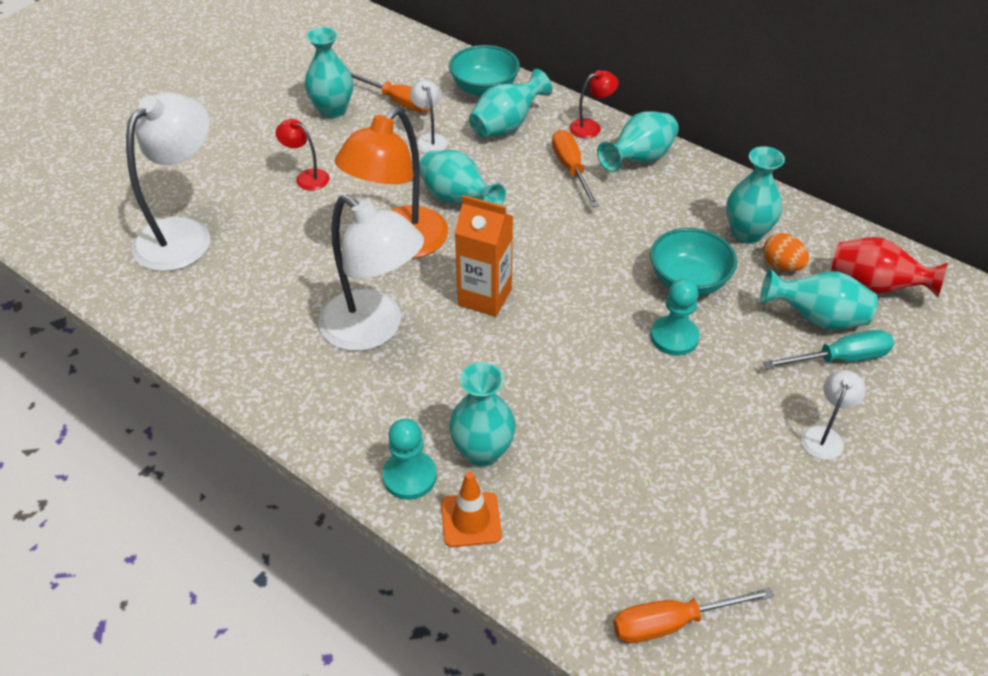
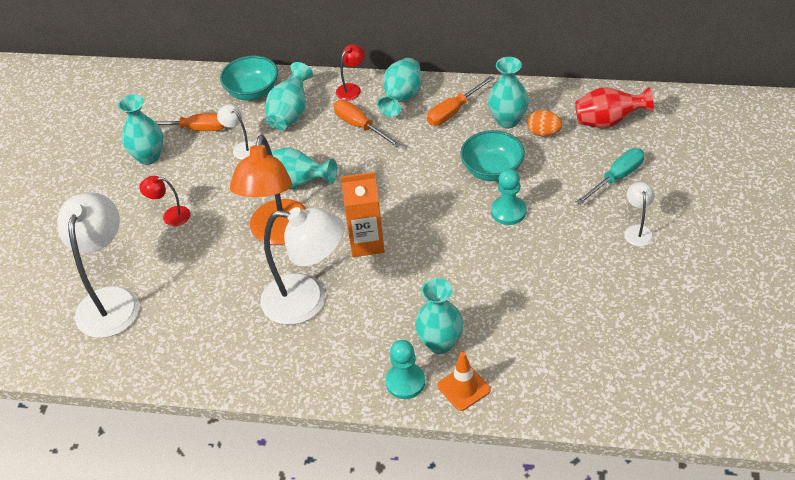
camera: 25 degrees left, 0 degrees up
(672, 622) = (623, 384): orange screwdriver -> orange screwdriver (454, 111)
(816, 318) = (586, 158): turquoise vase -> none

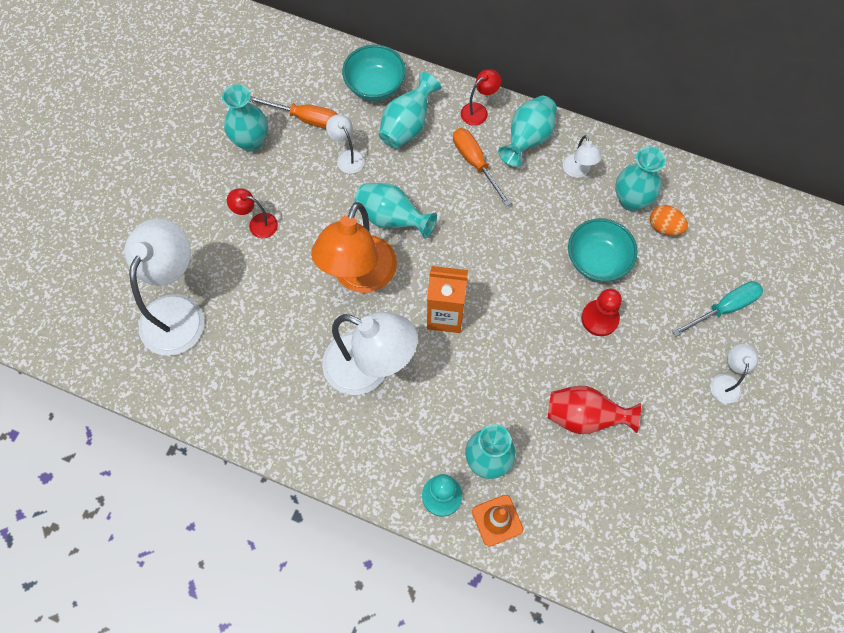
camera: 10 degrees right, 20 degrees up
(454, 111) = (578, 171): orange screwdriver -> white lamp
(508, 211) = (599, 318): turquoise pawn -> red pawn
(608, 122) = (737, 232): red vase -> red vase (584, 417)

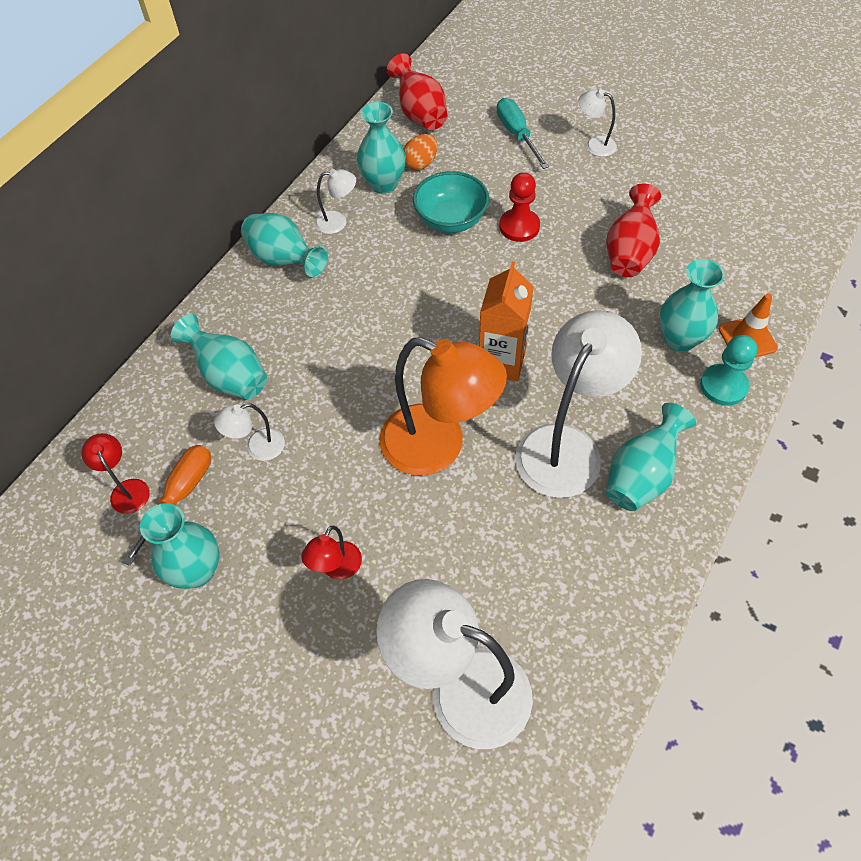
camera: 80 degrees left, 10 degrees down
(375, 86) = (156, 407): turquoise bowl -> none
(392, 219) = (361, 404): turquoise vase -> turquoise vase (641, 476)
(475, 163) = (303, 312): orange screwdriver -> none
(478, 111) = (231, 301): red lamp -> red lamp (127, 489)
(733, 218) = (420, 114): none -> red vase

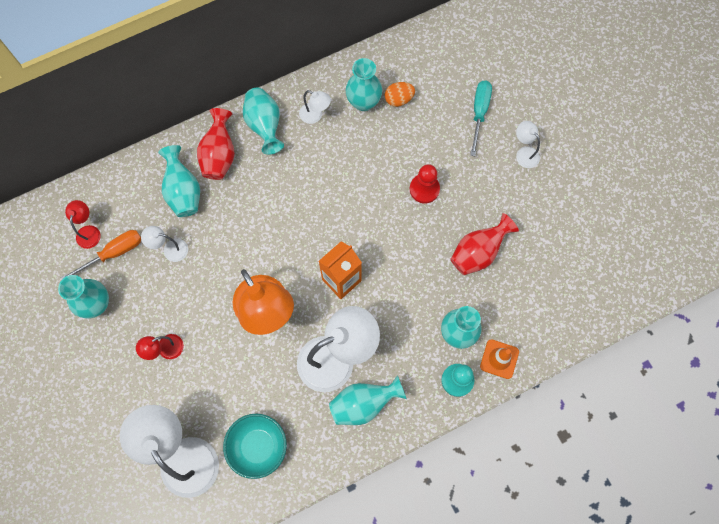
camera: 30 degrees right, 15 degrees up
(420, 114) = (427, 56): red vase -> red vase (219, 155)
(451, 220) = (385, 157): turquoise bowl -> turquoise bowl (258, 446)

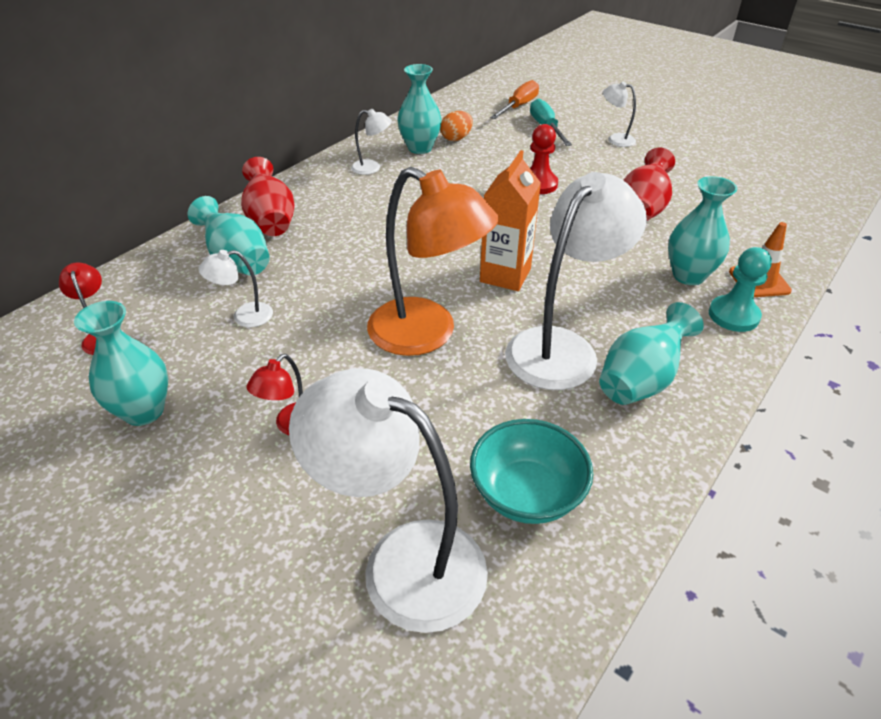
camera: 25 degrees left, 30 degrees down
(113, 253) = (153, 346): orange screwdriver -> orange screwdriver (518, 106)
(264, 126) = (316, 188): turquoise vase -> none

